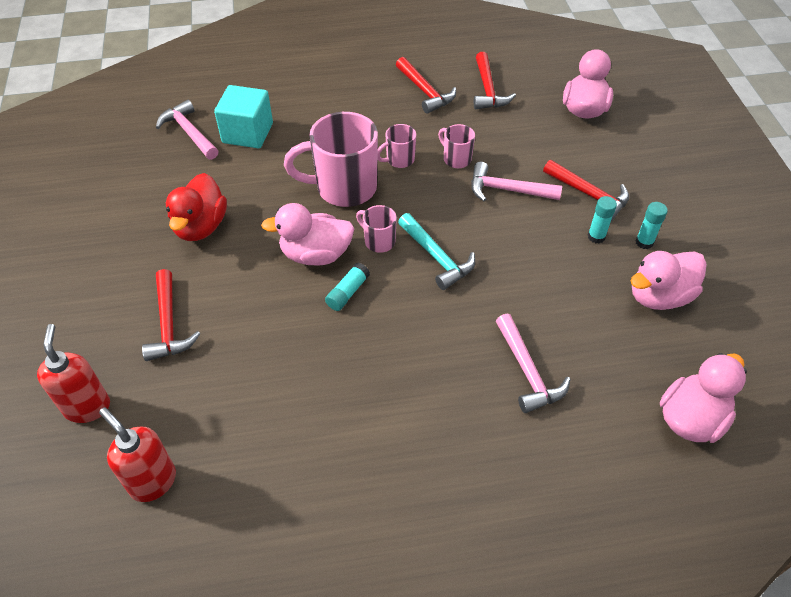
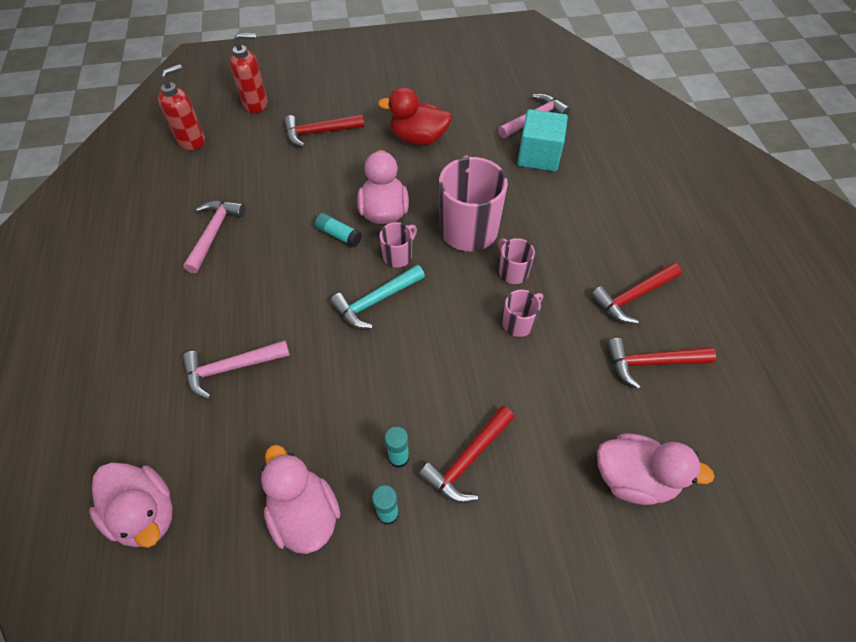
camera: 90 degrees right, 5 degrees up
(507, 190) = (472, 371): pink hammer -> pink hammer (214, 233)

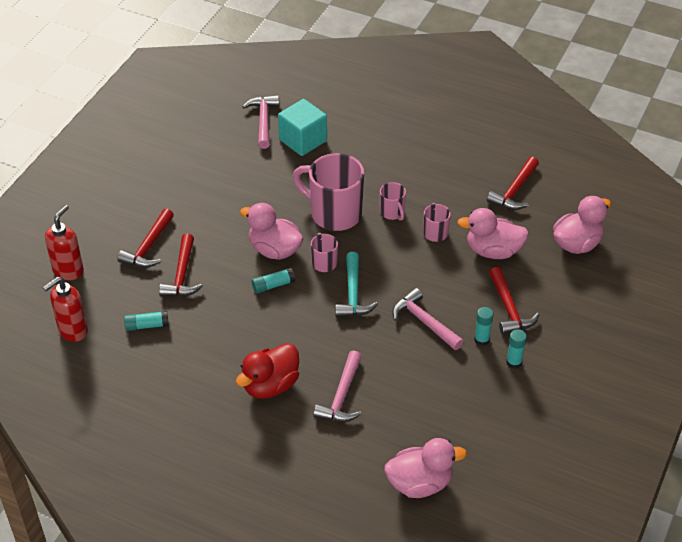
camera: 55 degrees left, 10 degrees down
(192, 141) = (72, 331): red soap dispenser -> red soap dispenser turned 120 degrees counterclockwise
(214, 233) = (200, 357): pink hammer -> pink hammer (424, 322)
(228, 180) = (147, 325): none -> turquoise glue stick
(304, 514) = (483, 402): pink duck -> pink duck (493, 251)
(418, 138) = (217, 193): red duck -> red duck (270, 385)
(512, 272) = (392, 213): pink mug -> pink mug turned 120 degrees counterclockwise
(633, 296) = (463, 169): red hammer -> red hammer (182, 274)

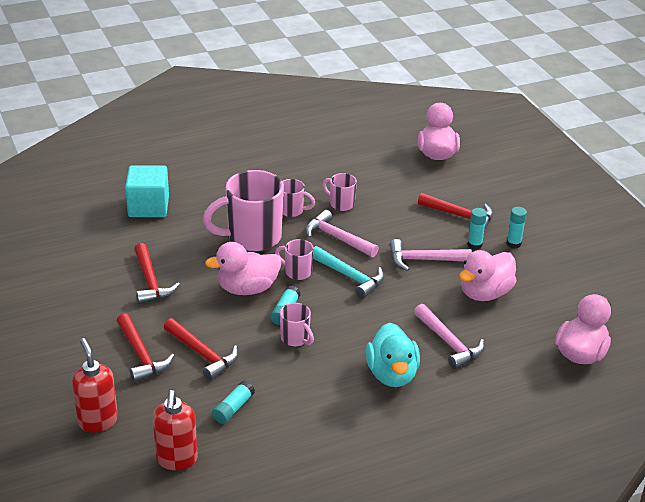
camera: 50 degrees left, 10 degrees down
(250, 310) = (295, 338): none -> pink mug
(263, 121) = (94, 213): pink hammer -> pink hammer (337, 238)
(270, 385) = (392, 374): red duck -> turquoise duck
(493, 251) = (395, 190): pink duck -> pink duck (485, 293)
(514, 191) = (350, 148): red hammer -> red hammer (150, 281)

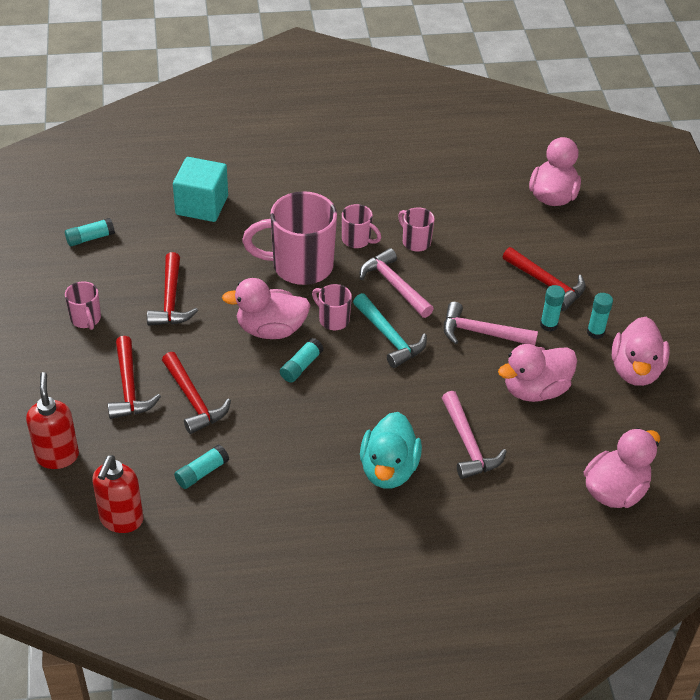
camera: 15 degrees right, 10 degrees up
(59, 247) = (90, 238): none -> turquoise glue stick
(295, 338) = (300, 402): pink mug -> pink mug (86, 319)
(557, 265) = (635, 370): none -> pink duck

